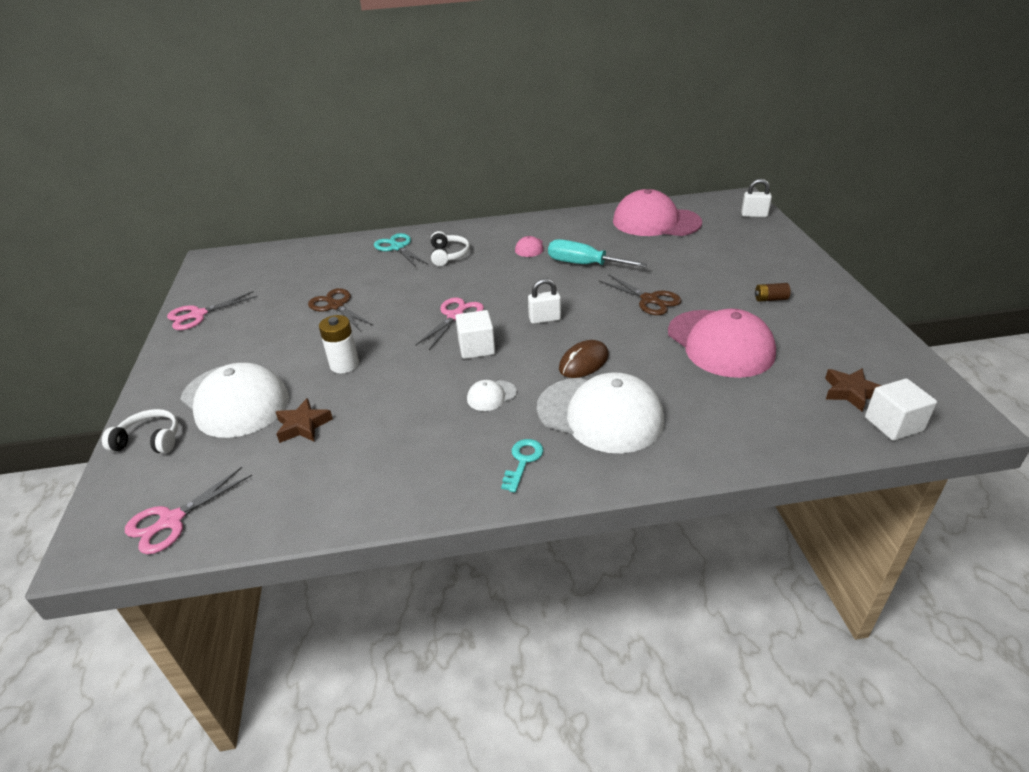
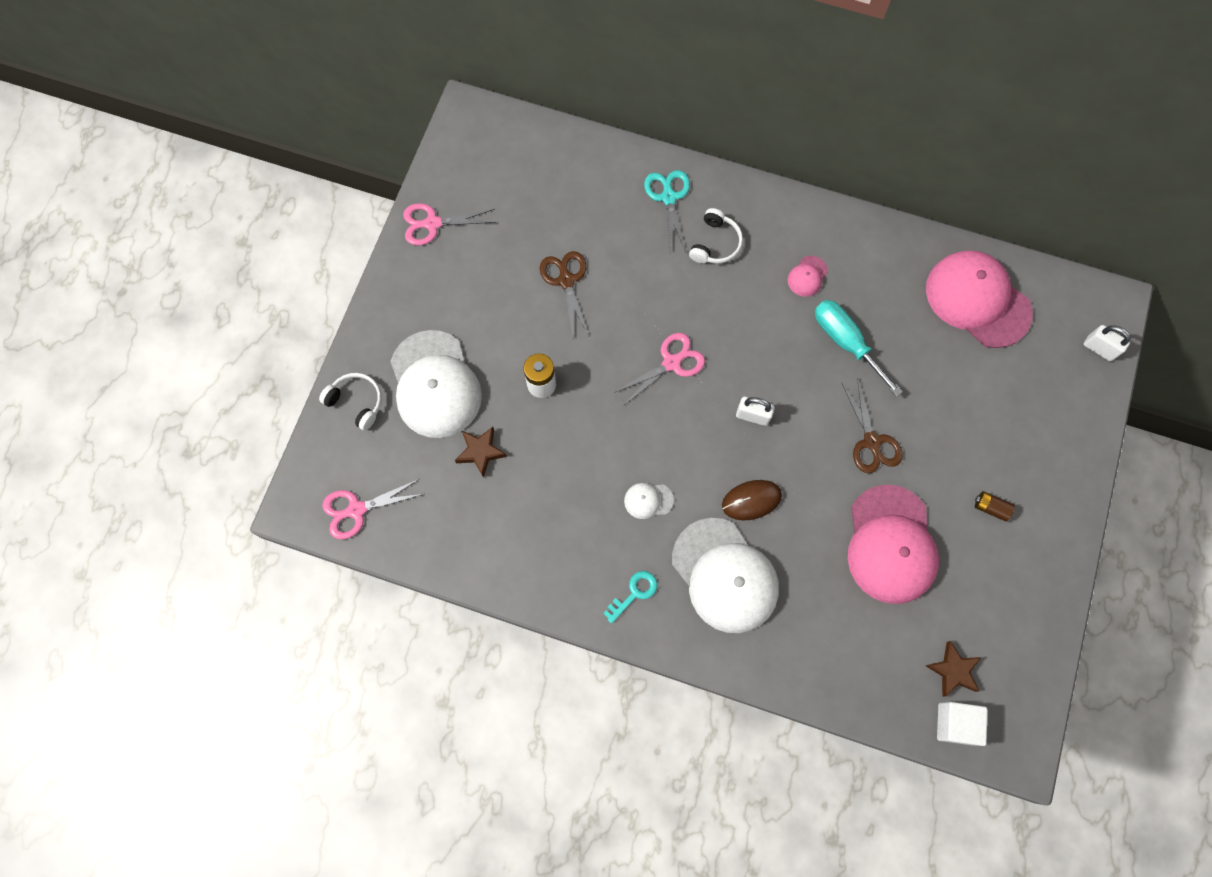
camera: 25 degrees right, 35 degrees up
(476, 348) = (667, 425): white cube -> none

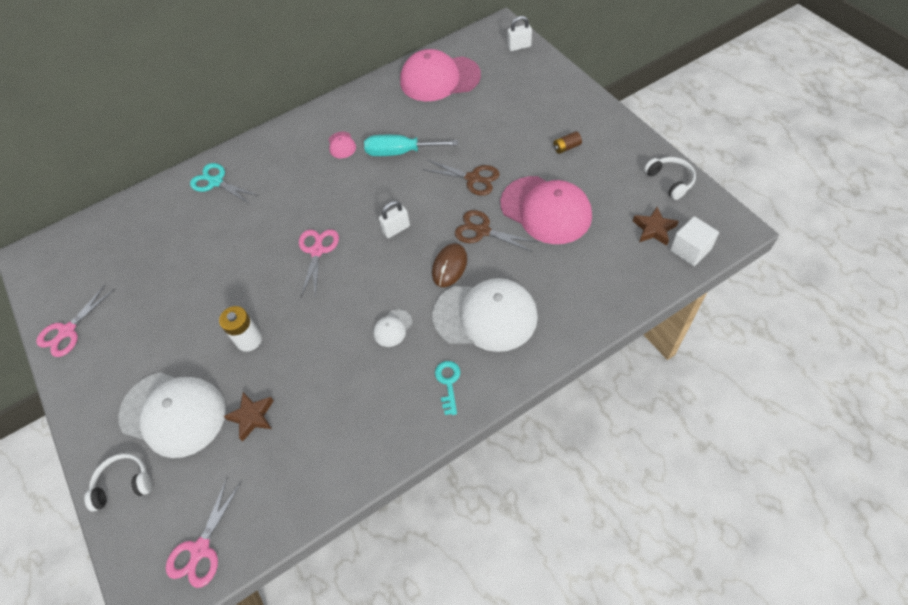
camera: 45 degrees left, 15 degrees down
(566, 280) = (199, 275): brown scissors -> brown scissors (482, 231)
(715, 243) = (271, 177): white headphones -> white headphones (670, 181)

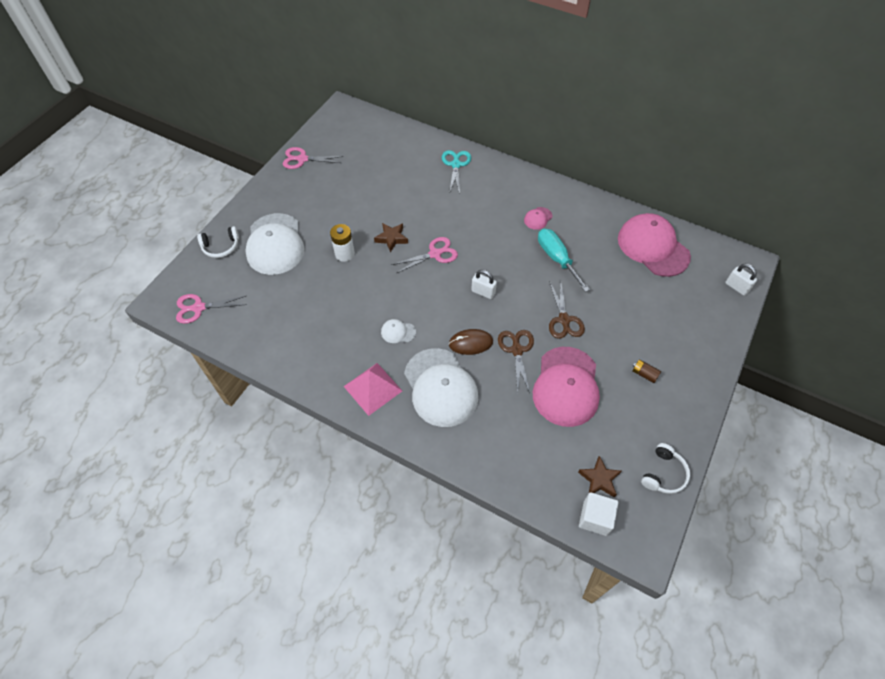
camera: 55 degrees right, 0 degrees up
(123, 484) = (221, 247): white headphones -> white headphones turned 120 degrees clockwise
(252, 417) = (292, 286): brown star -> brown star (391, 238)
(448, 383) = (372, 388): turquoise key -> pink pyramid

